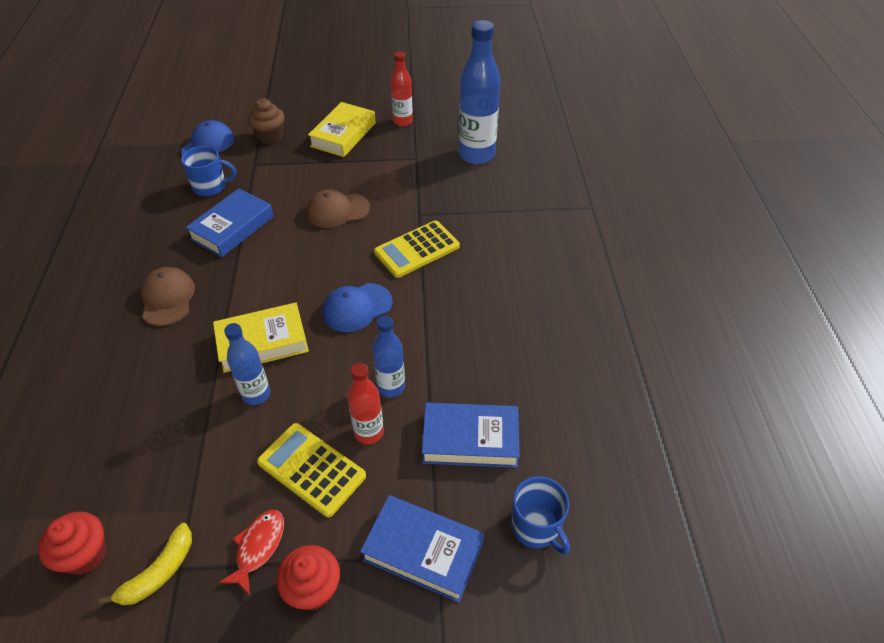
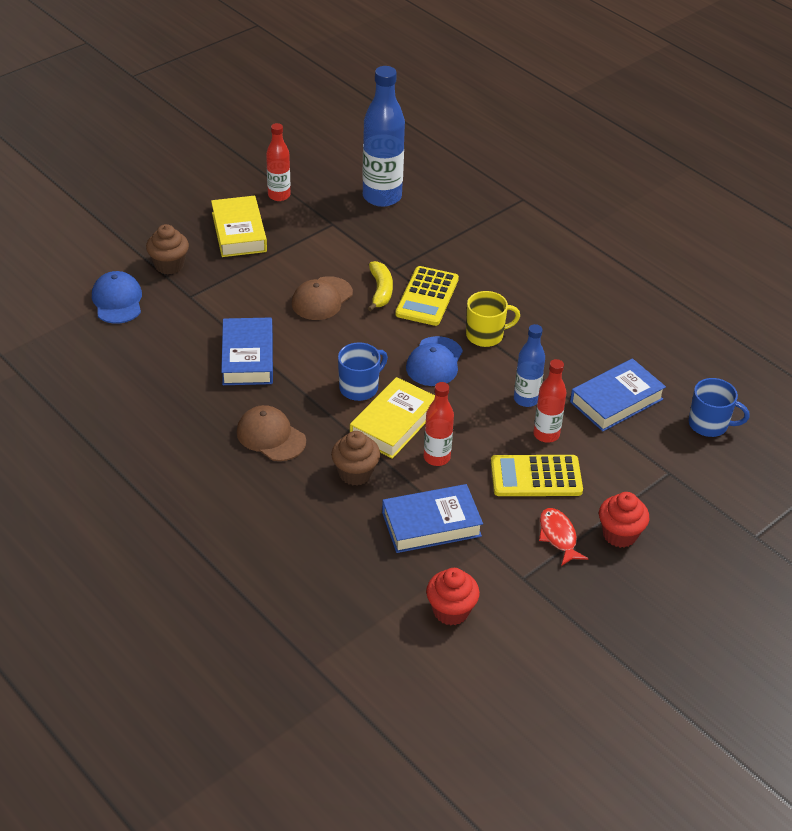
camera: 40 degrees left, 5 degrees down
(159, 572) = (513, 587): yellow banana -> yellow banana (380, 291)
(182, 367) = (355, 473): none -> brown cupcake
(211, 187) = (176, 335): blue mug -> blue mug (360, 387)
(256, 394) = (436, 457): blue bottle -> red bottle
(423, 551) = (659, 476): blue book -> blue book (431, 524)
(425, 308) = (486, 335): none -> yellow mug

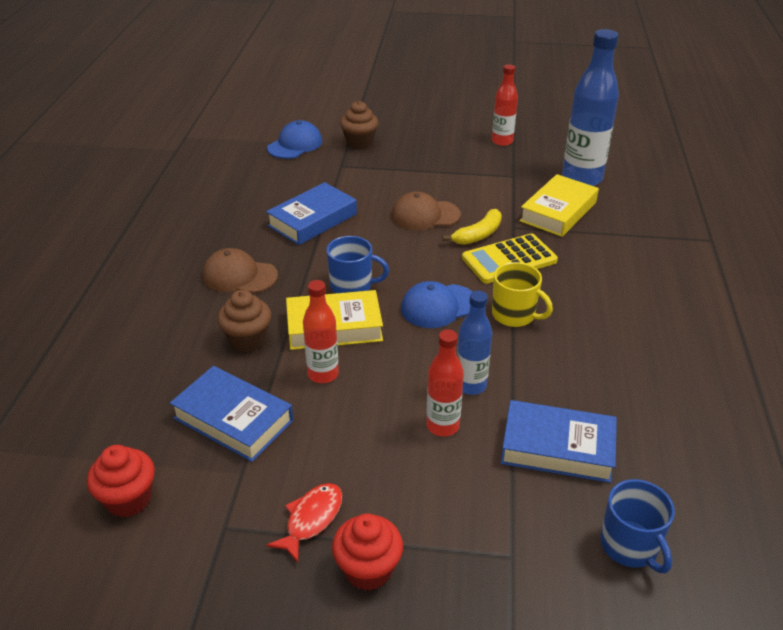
camera: 50 degrees right, 5 degrees down
(239, 232) = (437, 148): yellow book -> yellow book (558, 212)
(271, 436) = (239, 276): brown cap -> brown cap turned 75 degrees counterclockwise
(536, 477) = (376, 453): yellow calculator -> none

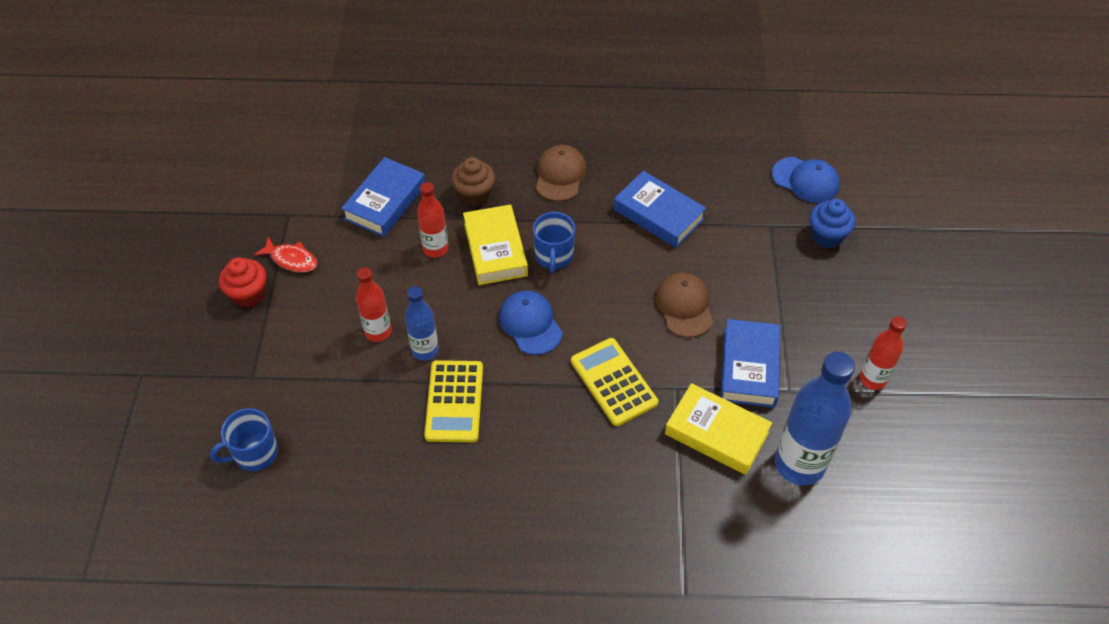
camera: 85 degrees right, 15 degrees up
(129, 499) = (313, 162): red cupcake -> none
(359, 143) = (826, 236): brown cupcake -> blue cupcake
(478, 235) = (655, 354): yellow banana -> none
(514, 315) = (522, 385): yellow mug -> none
(538, 363) = (454, 401): none -> yellow calculator
(557, 447) = (353, 411): blue book -> blue book (749, 367)

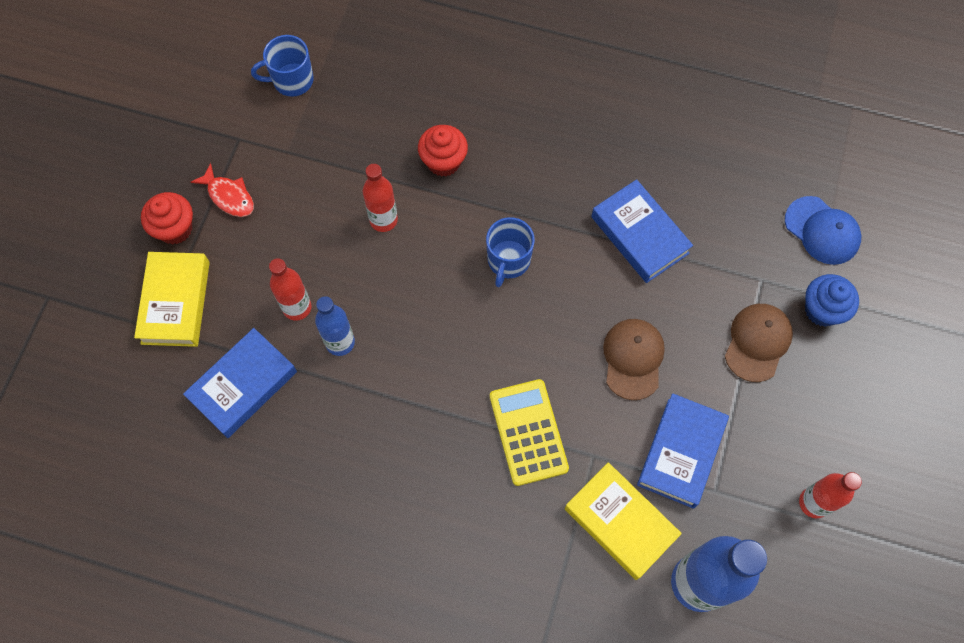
camera: 15 degrees right, 15 degrees up
(254, 453) = (138, 418): blue mug -> blue mug (291, 80)
(385, 202) = (345, 147): blue book -> blue book (243, 385)
(454, 401) = (354, 412): yellow calculator -> none
(474, 195) = (443, 162): brown cupcake -> red cupcake
(495, 249) = (447, 236): yellow book -> yellow book (176, 302)
(530, 324) = (459, 338): blue cap -> none
(560, 175) = (545, 158): brown cap -> brown cap (757, 342)

